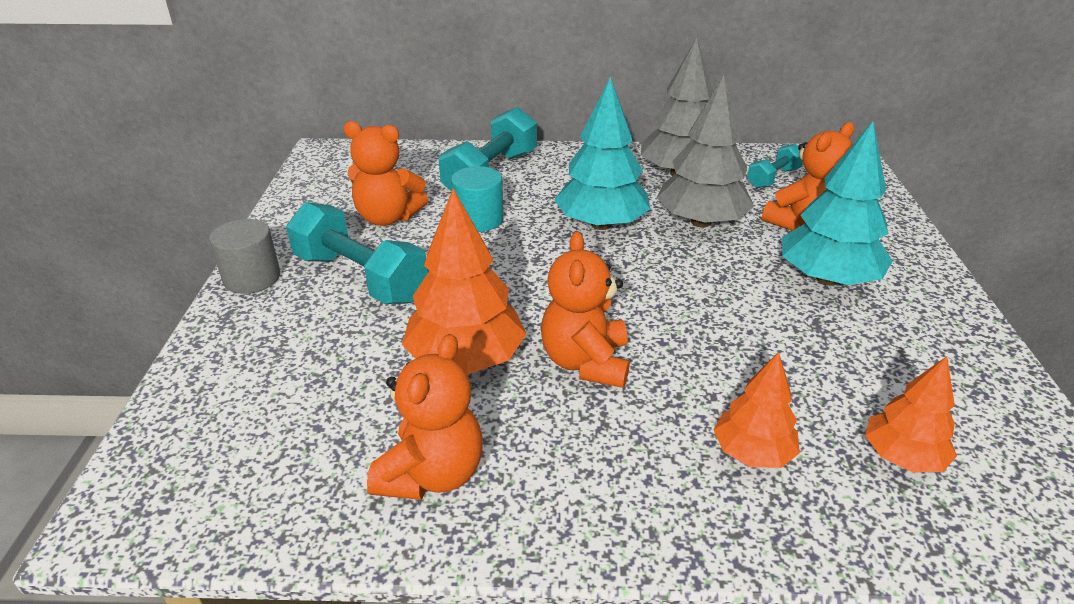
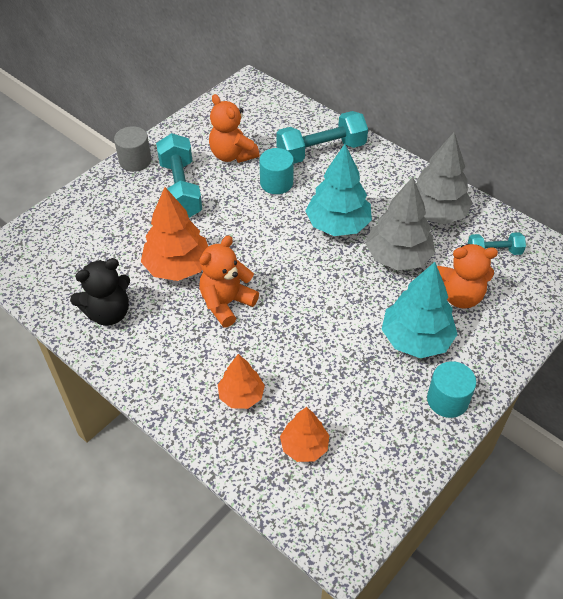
camera: 40 degrees right, 15 degrees up
(432, 474) = (108, 313): orange teddy bear -> black teddy bear
(939, 313) = (447, 400): none -> turquoise cylinder

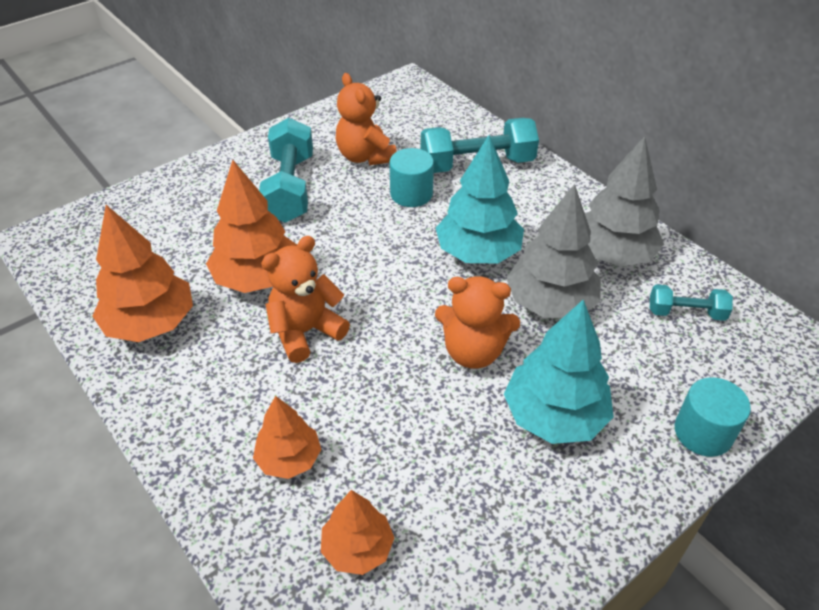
camera: 10 degrees right, 5 degrees down
(108, 313) = (151, 323): black teddy bear -> orange tree
(135, 161) = (246, 150): grey cylinder -> none
(447, 400) = (584, 512): turquoise cylinder -> turquoise cylinder (703, 432)
(459, 296) = (627, 365): orange teddy bear -> orange teddy bear (473, 352)

